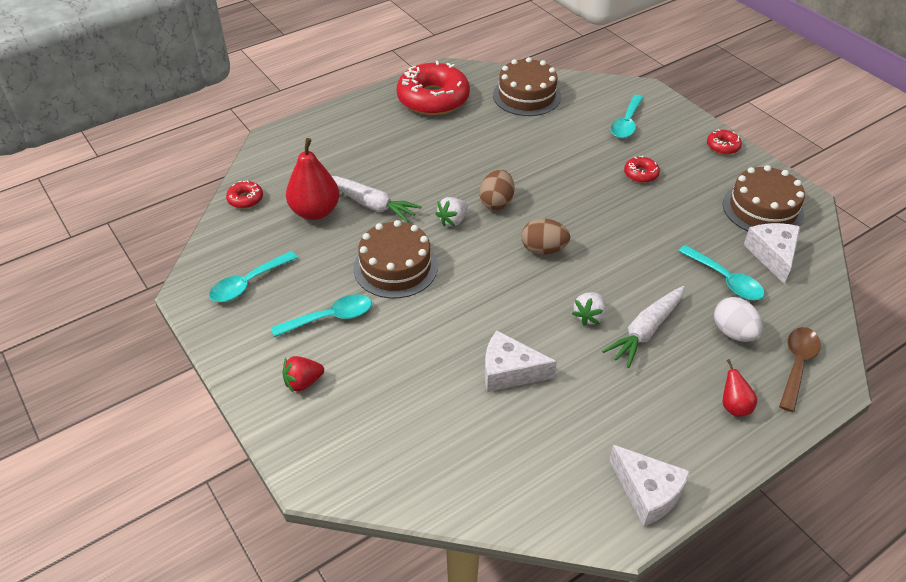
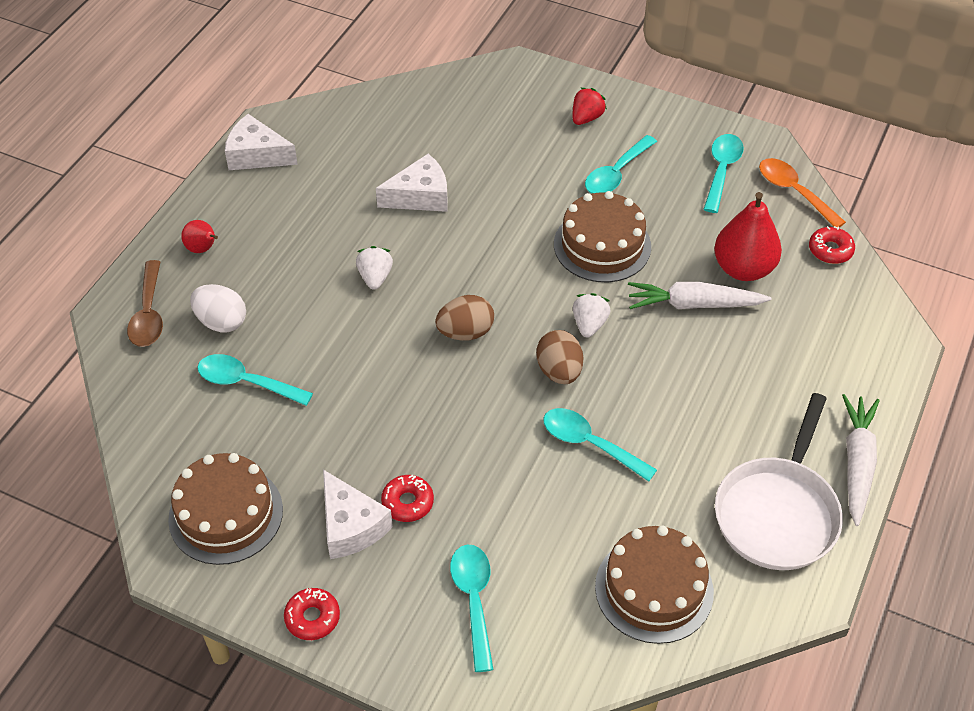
camera: 150 degrees right, 5 degrees up
(218, 245) = (794, 192): none -> orange spoon
(433, 99) = (778, 512): red donut -> white pan
(509, 161) = (589, 444): none -> turquoise spoon
(645, 331) = (312, 286): white carrot -> white carrot (857, 463)
(772, 255) = (198, 442): white cheese -> white cheese (351, 526)

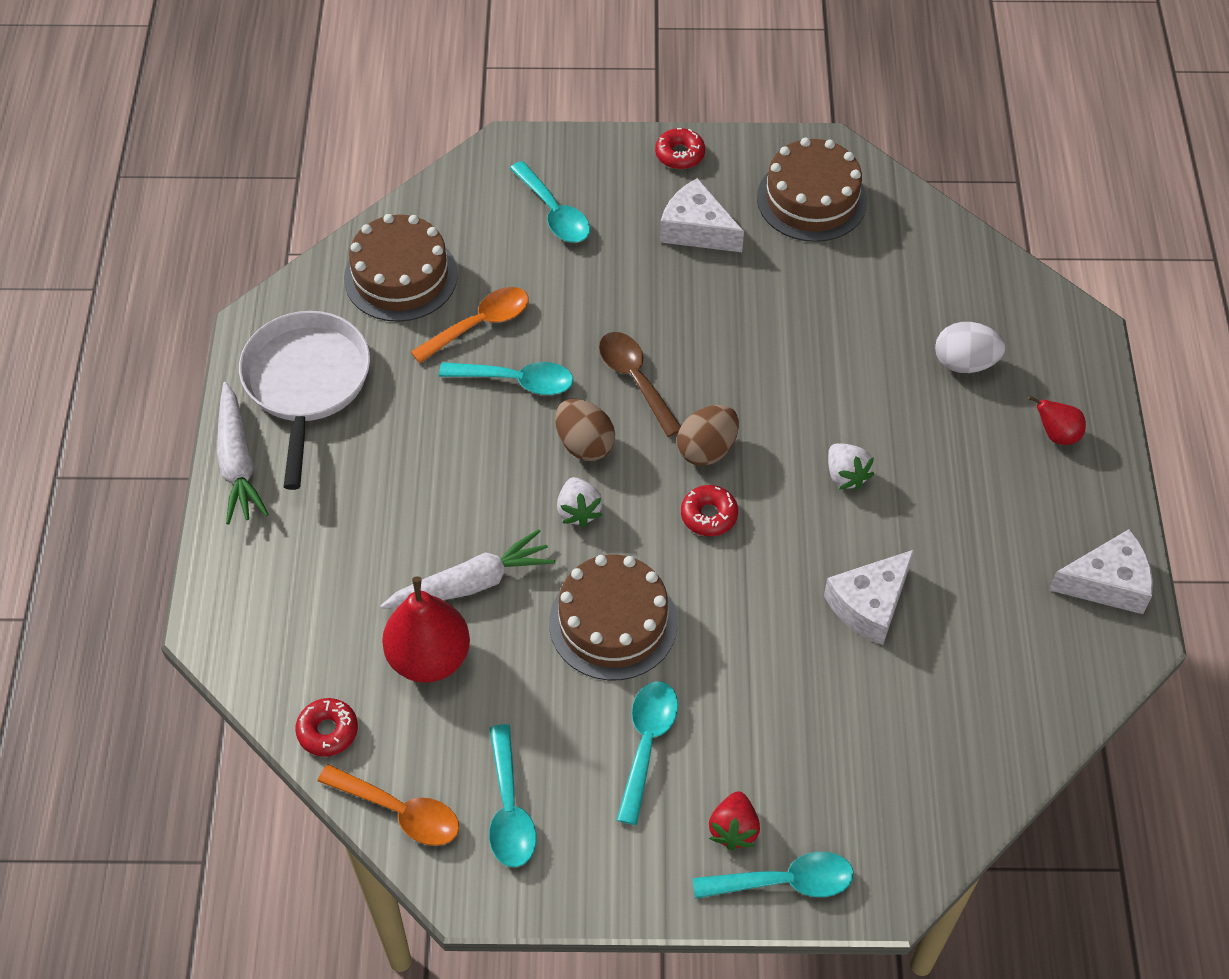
camera: 155 degrees right, 5 degrees up
(149, 314) = (1043, 343): brown spoon -> brown spoon (635, 380)
(246, 382) = (888, 314): turquoise spoon -> turquoise spoon (785, 881)
(407, 502) = (659, 266): red donut -> red donut (709, 515)
(599, 509) = (479, 324): none -> orange spoon

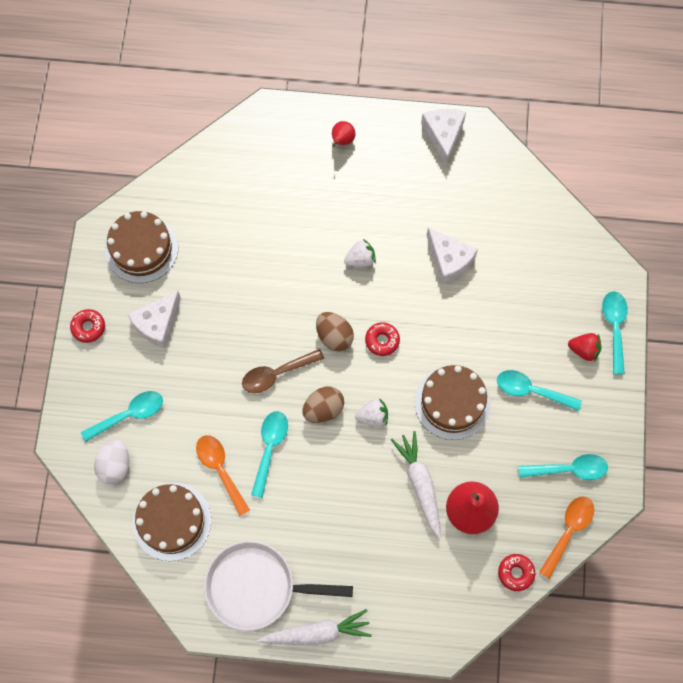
camera: 85 degrees left, 15 degrees up
(965, 363) = (285, 180): white egg -> white egg (115, 465)

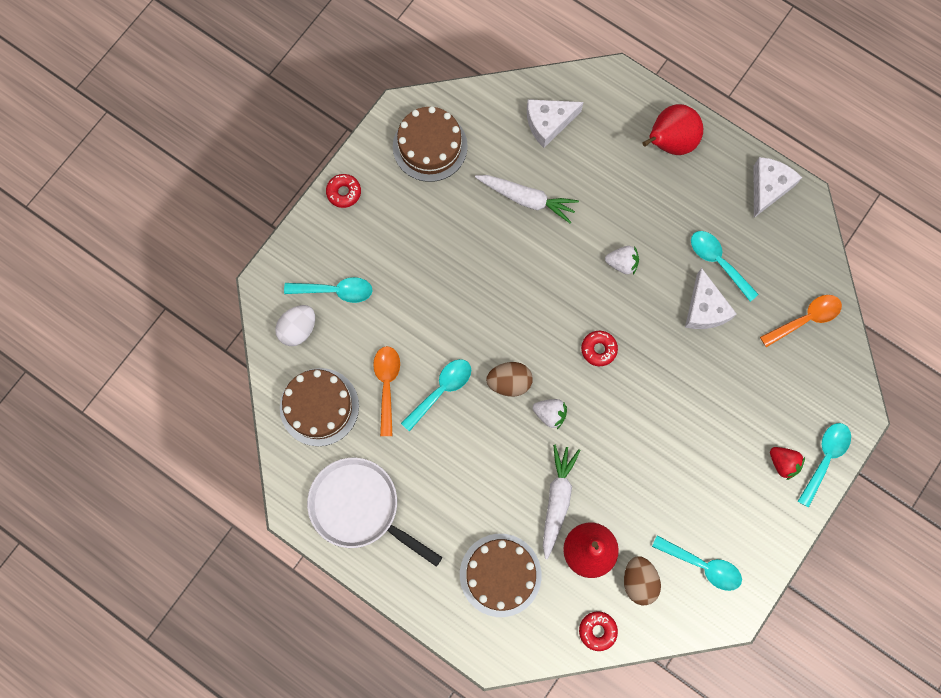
camera: 30 degrees right, 5 degrees up
(157, 324) = (405, 222): white cheese -> white cheese (548, 123)
(276, 374) = (485, 327): brown spoon -> none
(317, 633) = (389, 579): white carrot -> white carrot (527, 199)
(334, 336) = (557, 321): brown egg -> brown egg (639, 581)
(342, 140) = (669, 142): red pear -> red pear, size x1.94
(452, 402) = (630, 442): brown cake -> brown cake (500, 575)
(531, 391) = (710, 473): turquoise spoon -> turquoise spoon (718, 262)
(568, 531) = (668, 621): orange spoon -> orange spoon (805, 319)

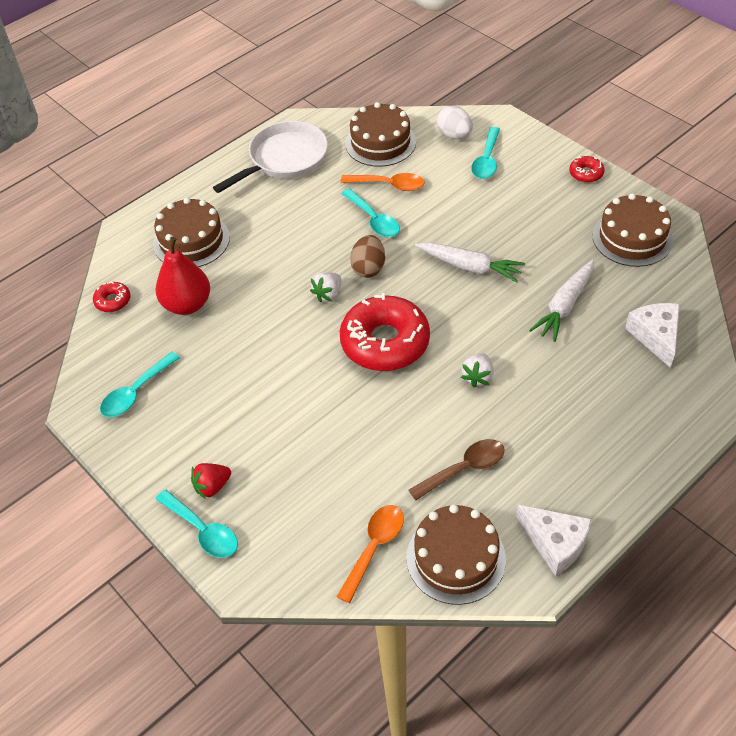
camera: 105 degrees right, 25 degrees down
(557, 500) = (243, 288): white carrot -> white carrot (470, 267)
(598, 349) = (385, 342): red donut -> red donut, size x2.29
(639, 581) = (143, 338): brown egg -> none
(669, 142) = (625, 447): red pear -> none
(704, 308) = (409, 445): white cheese -> none
(718, 262) = (464, 469): turquoise spoon -> brown spoon
(799, 257) = (456, 558): none -> brown cake
(805, 319) = (374, 547): orange spoon -> orange spoon turned 135 degrees counterclockwise

